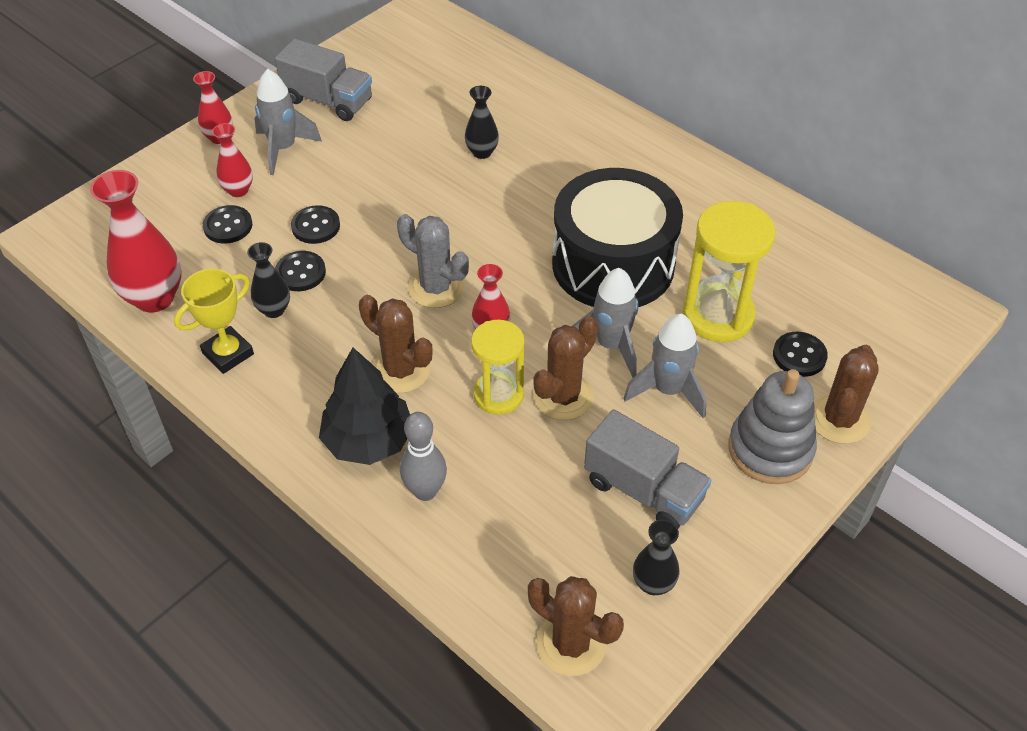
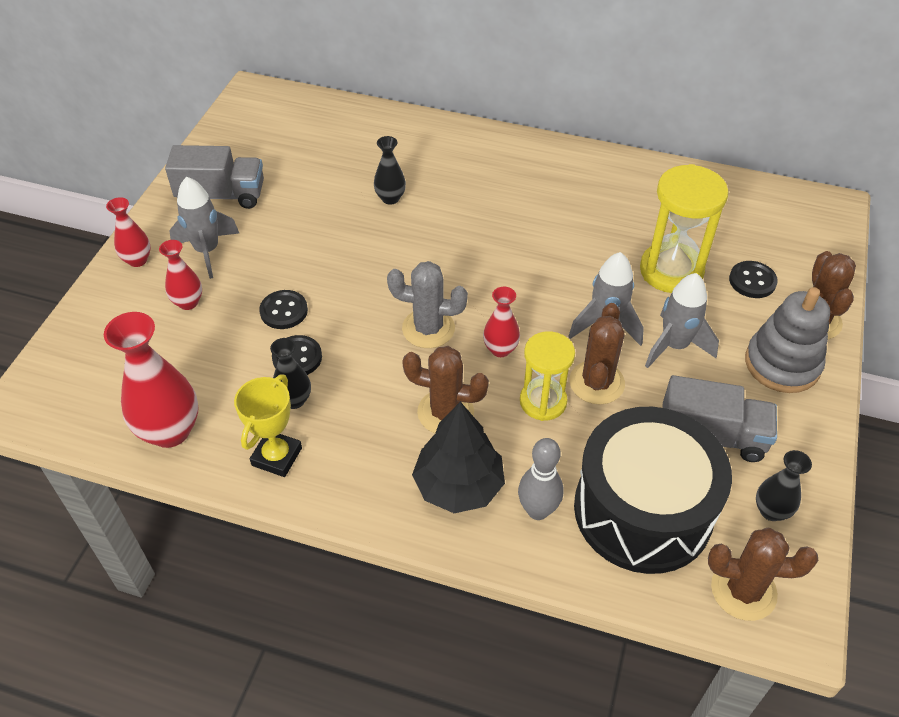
camera: 25 degrees left, 0 degrees up
(228, 226) = (199, 339): black button -> none
(613, 264) = (562, 257): black drum -> black drum (643, 510)

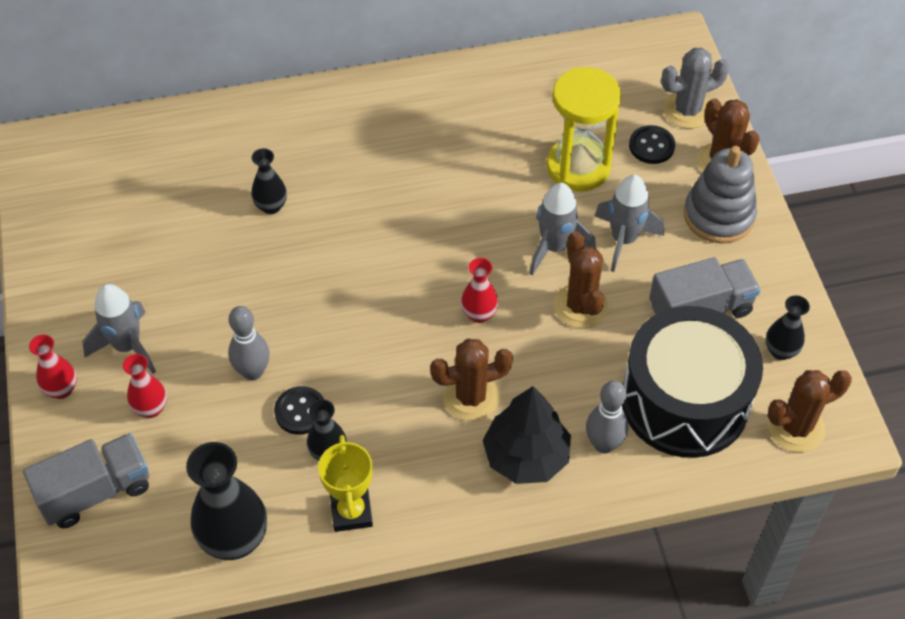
camera: 30 degrees left, 5 degrees up
(170, 431) = (234, 539): red vase -> black vase
(221, 195) = (94, 279): grey truck -> grey truck (96, 491)
(284, 311) = (253, 372): black button -> grey bowling pin
(428, 328) = (401, 325): grey cactus -> grey cactus (687, 110)
(543, 401) = (547, 346): yellow hourglass -> none

